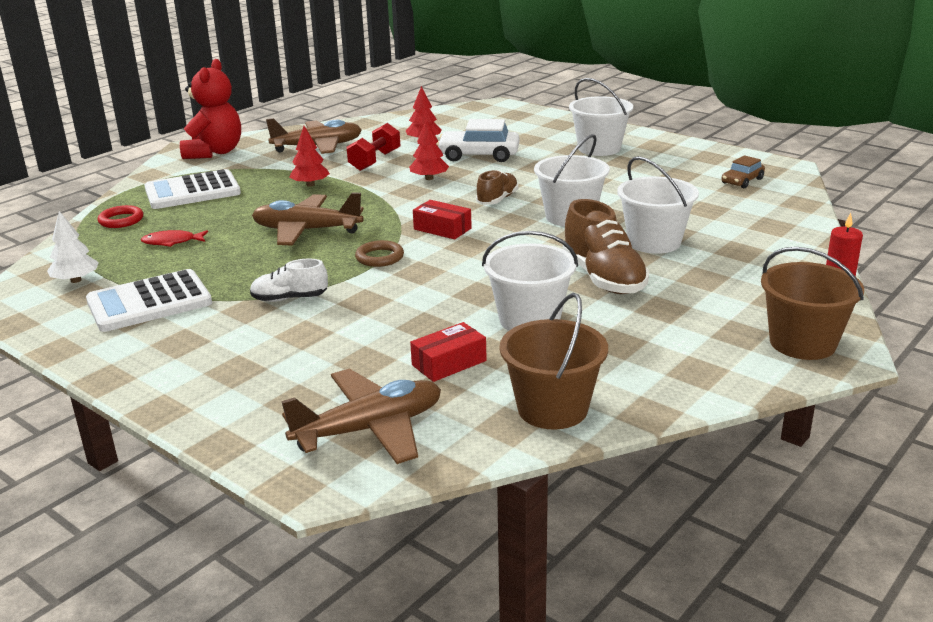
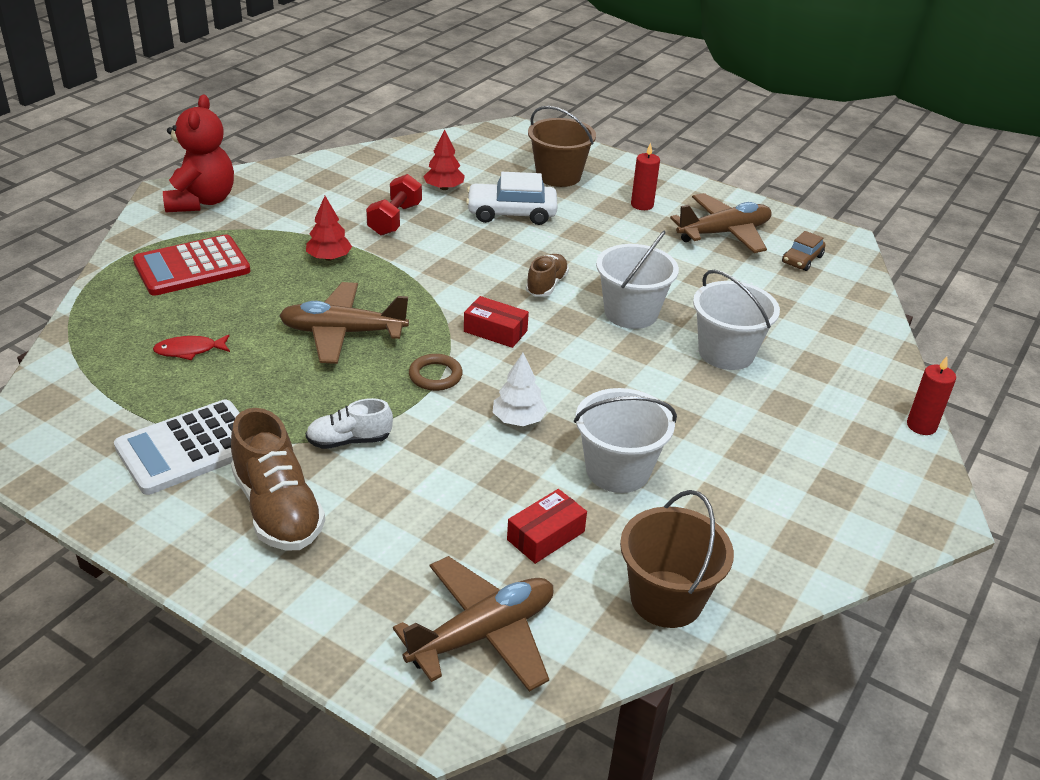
camera: 10 degrees left, 10 degrees up
(76, 280) = (91, 413): white tree -> white tree (518, 420)
(121, 220) = (118, 314): red ring -> none
(192, 191) = (192, 267): white calculator -> red calculator
(318, 147) = (323, 194): brown plane -> brown plane (724, 233)
(429, 178) = (463, 249): red tree -> none
(599, 148) = (642, 205): white bucket -> red candle
(603, 278) = (683, 407): brown shoe -> brown shoe (278, 509)
(802, 343) = (898, 500): brown bucket -> brown bucket (558, 176)

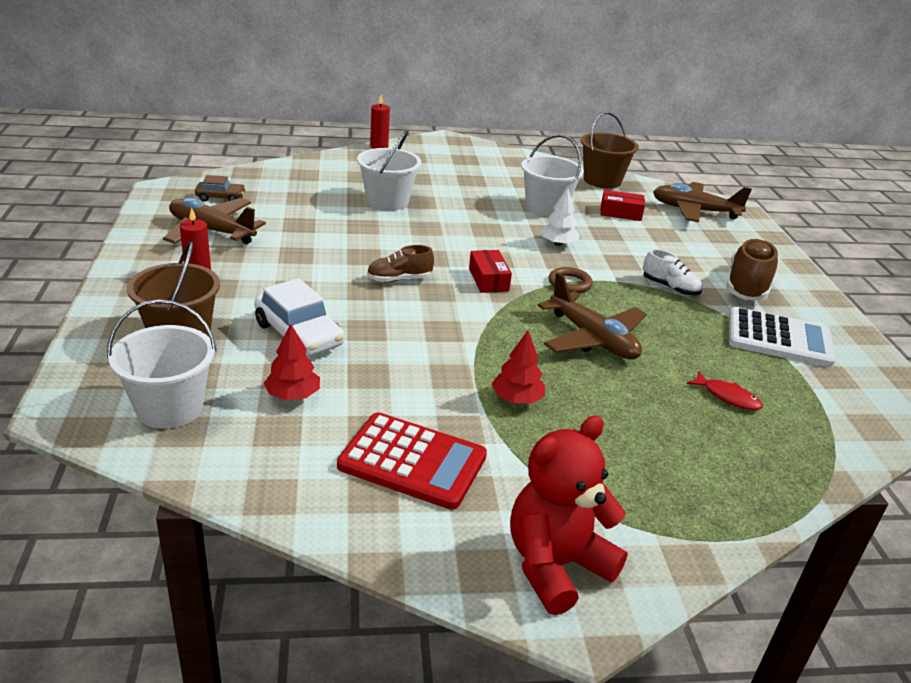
camera: 130 degrees left, 5 degrees down
(192, 267) = (655, 474): red calculator -> red calculator (412, 461)
(395, 219) = (399, 395): red dumbbell -> none
(631, 313) = (388, 239): white bucket -> white bucket (170, 407)

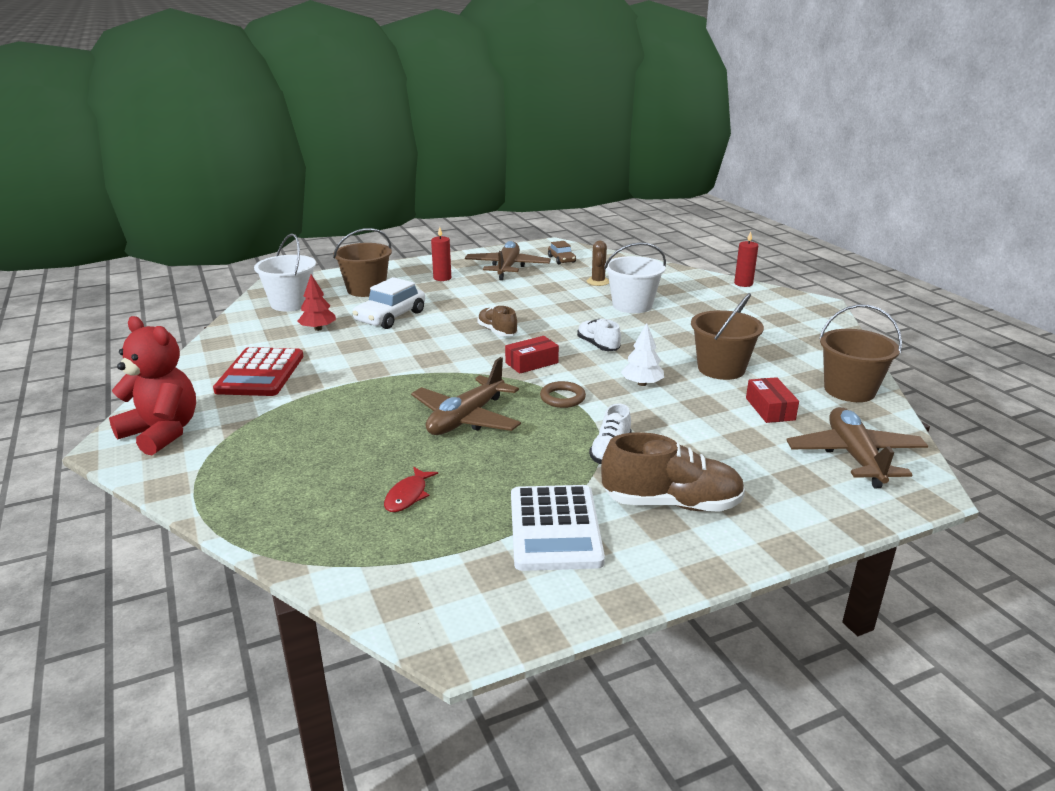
camera: 75 degrees right, 5 degrees down
(309, 198) = (598, 282): none -> brown cactus
(469, 240) = (598, 345): none -> white shoe
(517, 399) = (351, 397): red tree -> none
(546, 208) = (721, 369): white bucket -> brown bucket

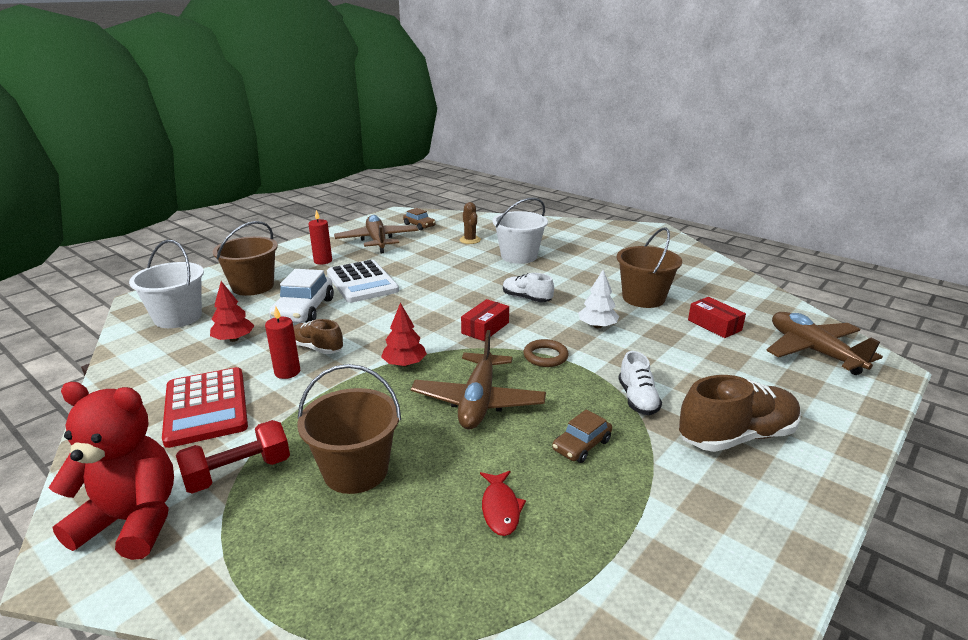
camera: 25 degrees left, 0 degrees up
(247, 422) = (238, 472): none -> red dumbbell
(433, 376) = (404, 364): none -> red tree
(497, 332) = (424, 304): brown shoe -> brown shoe (317, 348)
(519, 472) = (581, 445): none -> brown car
(554, 528) = (671, 497): white calculator -> white calculator (362, 282)
(743, 284) = (585, 222): red candle -> red candle (287, 372)
(849, 390) = (749, 295): brown bucket -> brown bucket (356, 470)

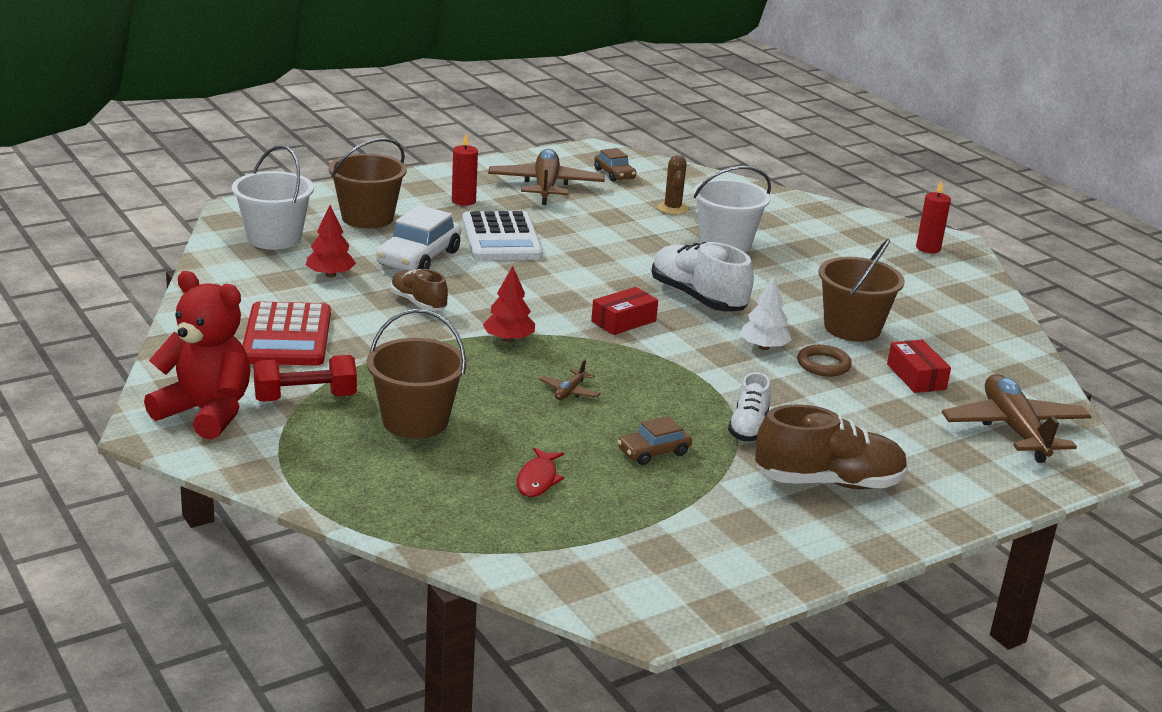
camera: 15 degrees right, 0 degrees up
(287, 372) = (378, 320): red candle -> red candle (928, 248)
(478, 401) = (569, 391): brown plane -> brown plane, size x0.43
(526, 298) = (698, 298): white shoe -> white shoe, size x1.69
(545, 356) = (675, 365): brown ring -> brown ring (823, 365)

